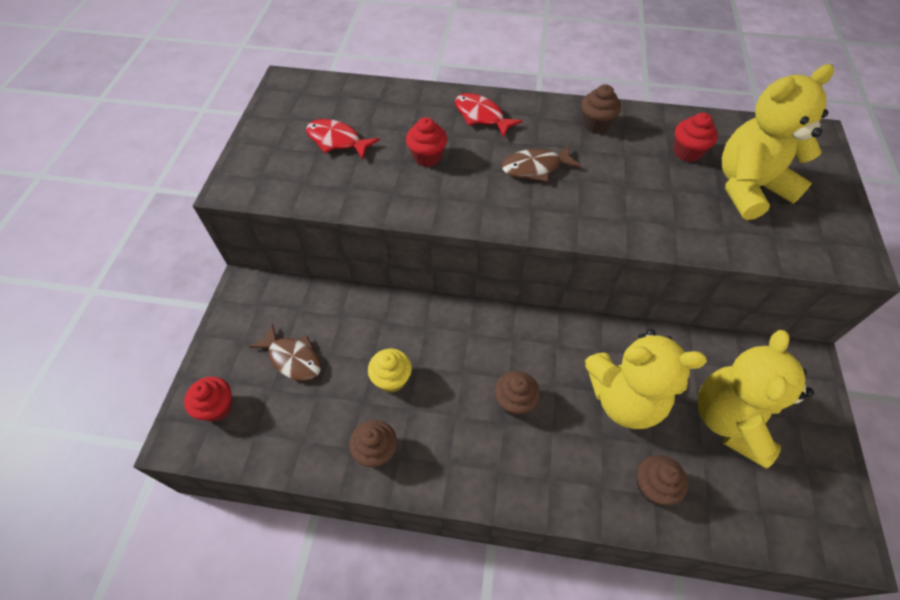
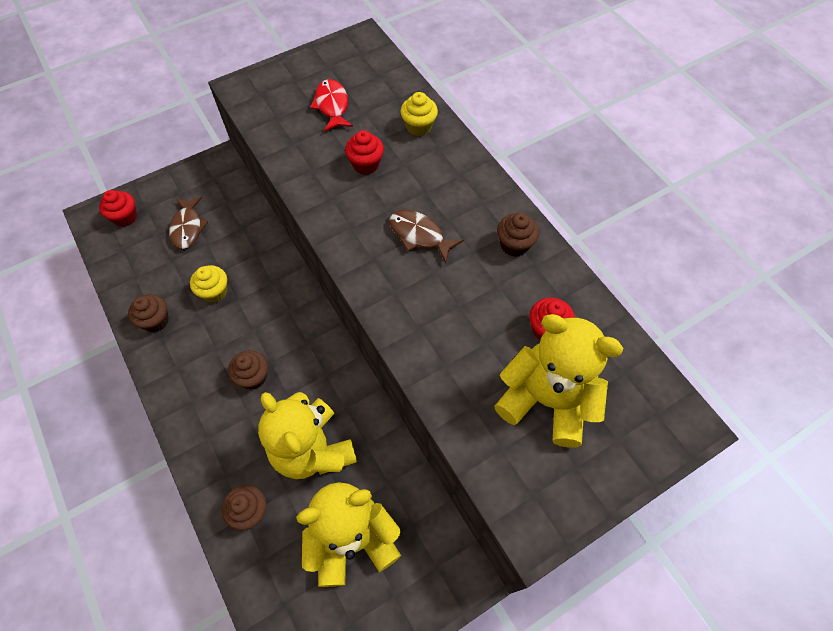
camera: 50 degrees right, 5 degrees up
(424, 106) = (419, 127): none -> yellow cupcake
(481, 116) = (444, 167): red fish -> none

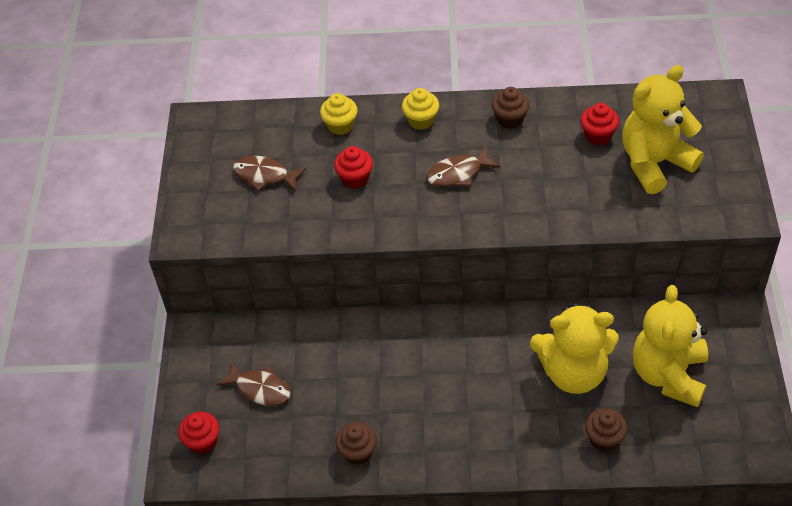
camera: 55 degrees left, 10 degrees down
(215, 292) = (358, 391): yellow cupcake -> yellow cupcake (421, 120)
(253, 377) = (474, 391): brown cupcake -> none
(332, 106) = (265, 175): red fish -> brown fish

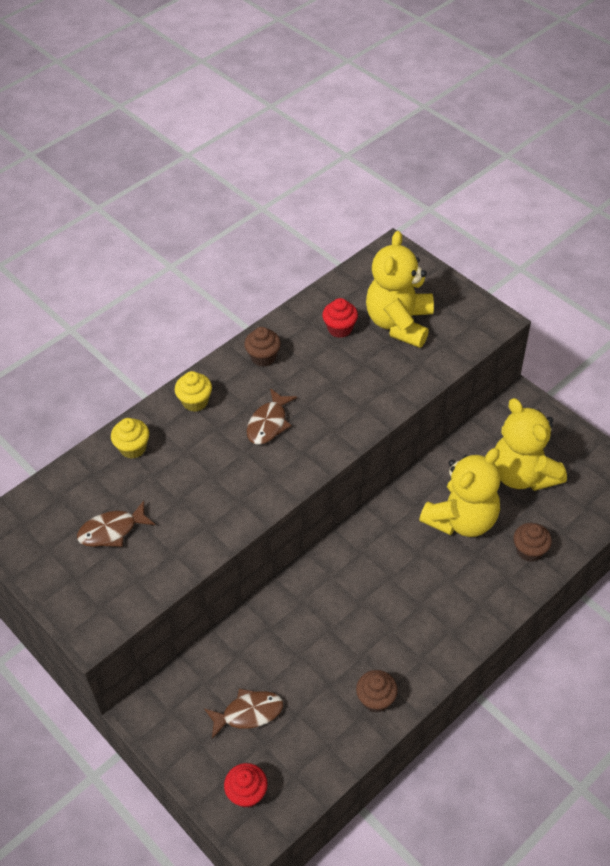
camera: 45 degrees left, 0 degrees up
(355, 178) = (191, 481): red cupcake -> none

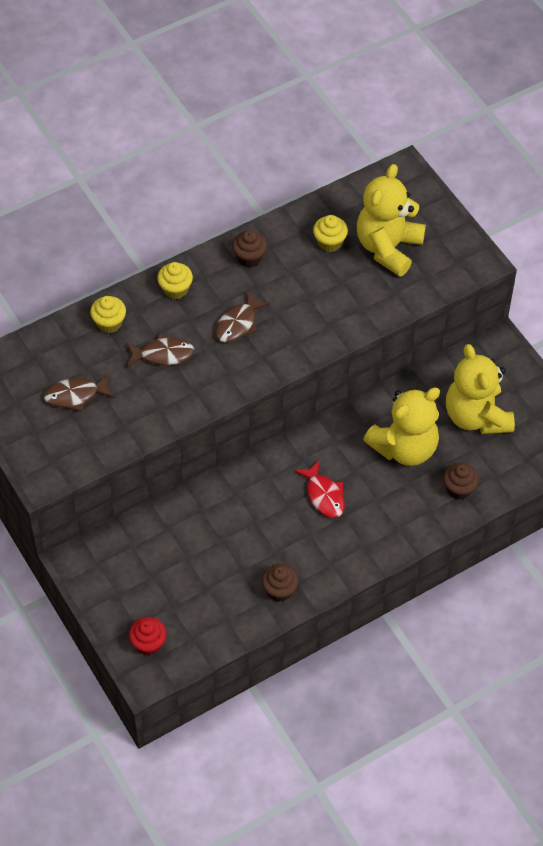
camera: 10 degrees right, 5 degrees up
(248, 713) = (165, 579): brown fish -> brown fish (163, 354)
(340, 329) = (329, 242): red cupcake -> yellow cupcake
(394, 585) = (324, 495): none -> red fish

